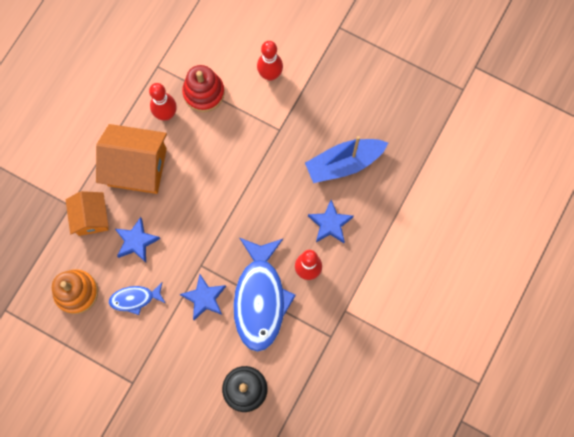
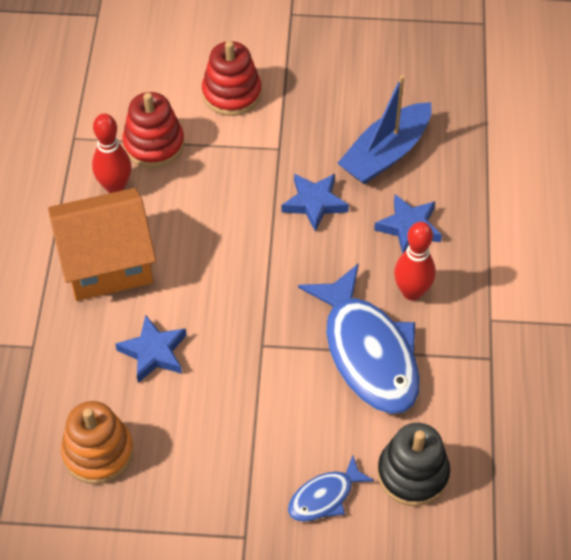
camera: 25 degrees left, 20 degrees down
(91, 218) = (72, 349): orange house -> none
(135, 299) = (190, 425): blue fish -> blue fish (325, 496)
(204, 298) = (290, 383): blue star -> blue star (314, 203)
(270, 75) = (231, 93): red bowling pin -> red stacking toy

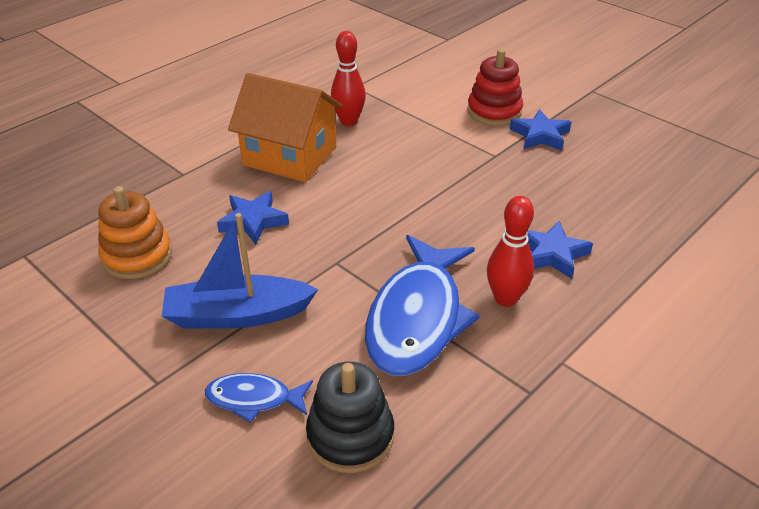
camera: 40 degrees right, 15 degrees down
(154, 144) = (404, 112): red stacking toy -> none
(314, 203) = (486, 199): blue star -> blue star (540, 135)
(386, 154) = (583, 198): blue boat -> blue boat (237, 315)

